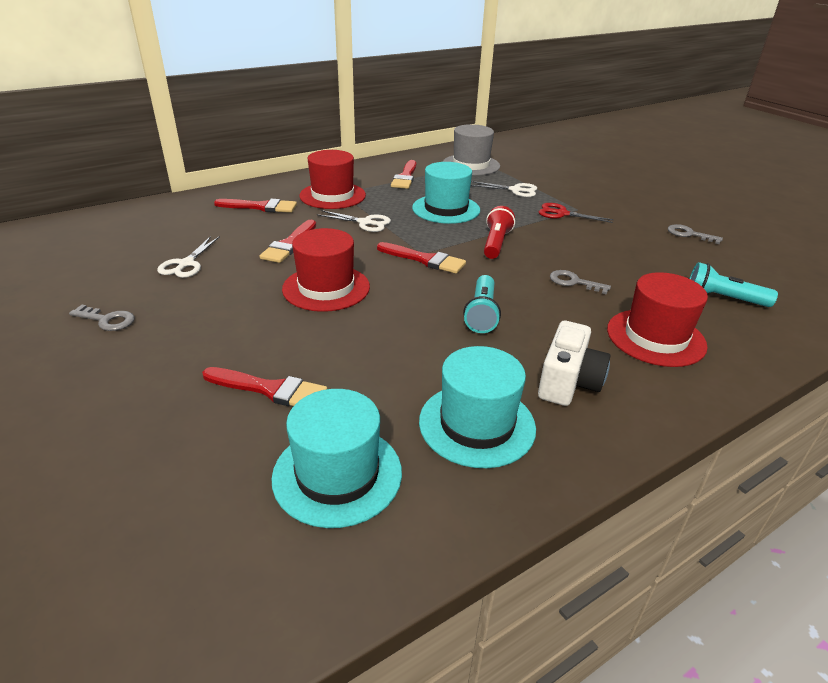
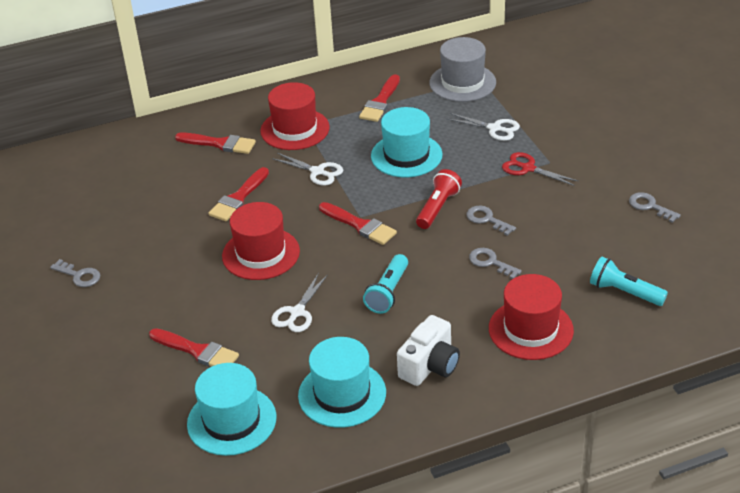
camera: 15 degrees right, 5 degrees up
(186, 264) = (144, 217): white scissors -> white scissors (297, 313)
(548, 250) = (487, 219): none -> grey key

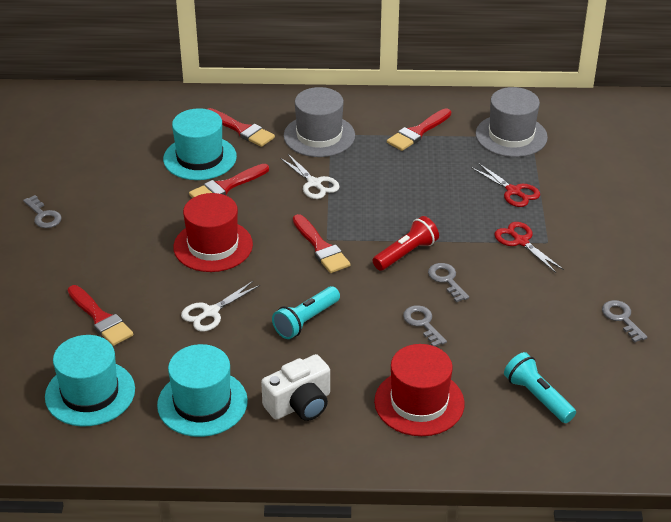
camera: 20 degrees right, 0 degrees up
(295, 129) = (319, 136): red hat -> grey hat
(406, 155) = (409, 192): turquoise hat -> turquoise hat (200, 158)
(495, 128) = (513, 191): white scissors -> red scissors

